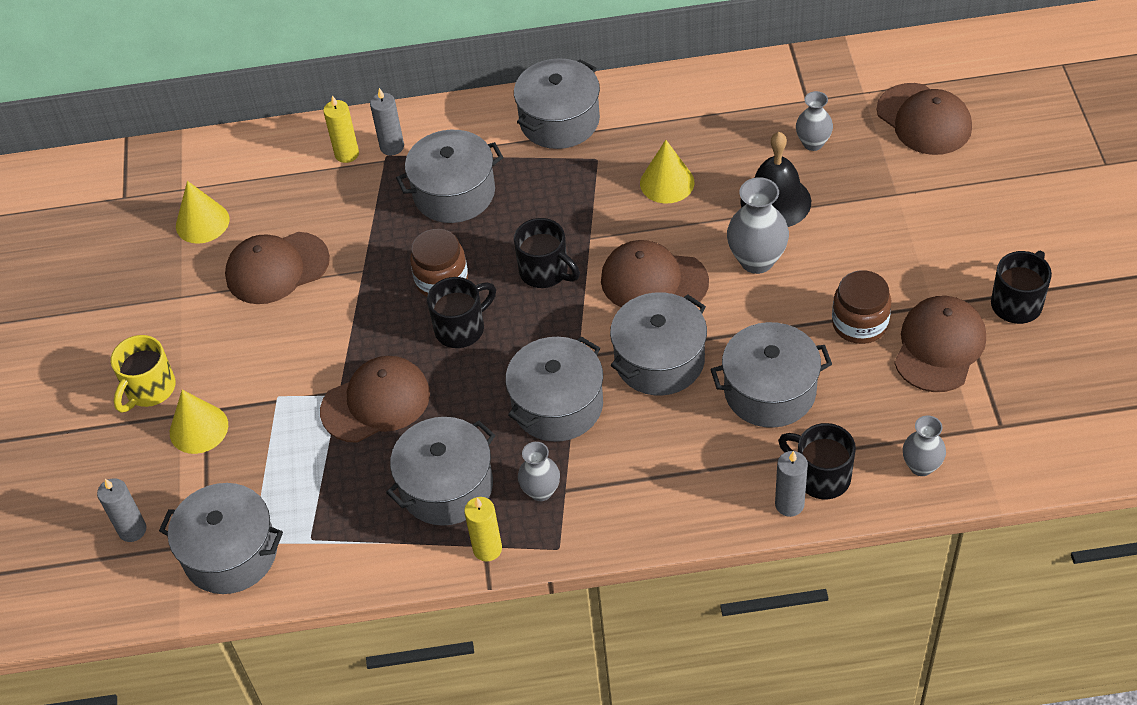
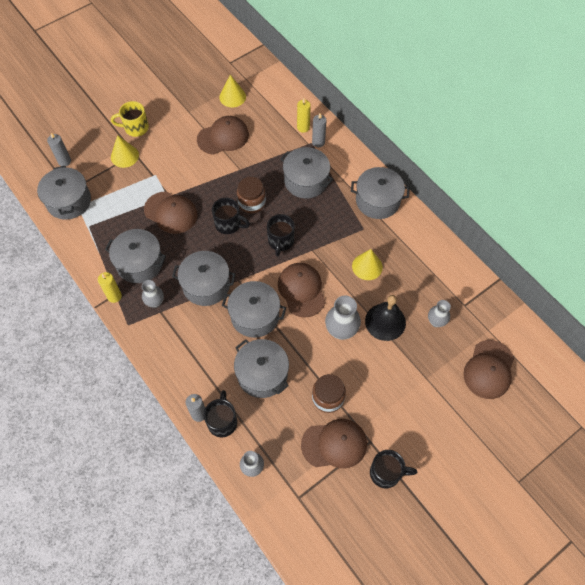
camera: 55 degrees right, 10 degrees up
(277, 268) = (223, 137): brown cap -> brown cap turned 120 degrees clockwise

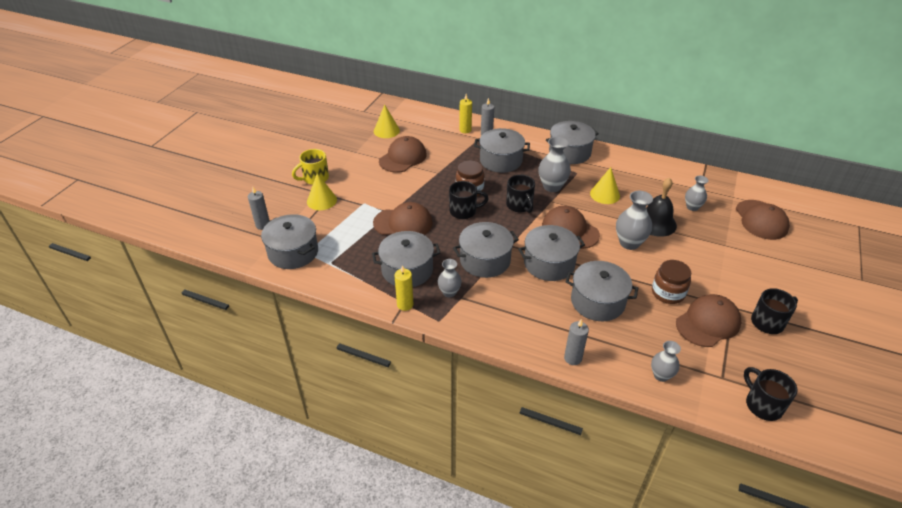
camera: 30 degrees left, 20 degrees down
(222, 421) = (599, 353): black mug -> black mug (762, 405)
(327, 234) = (552, 186): none -> grey vase

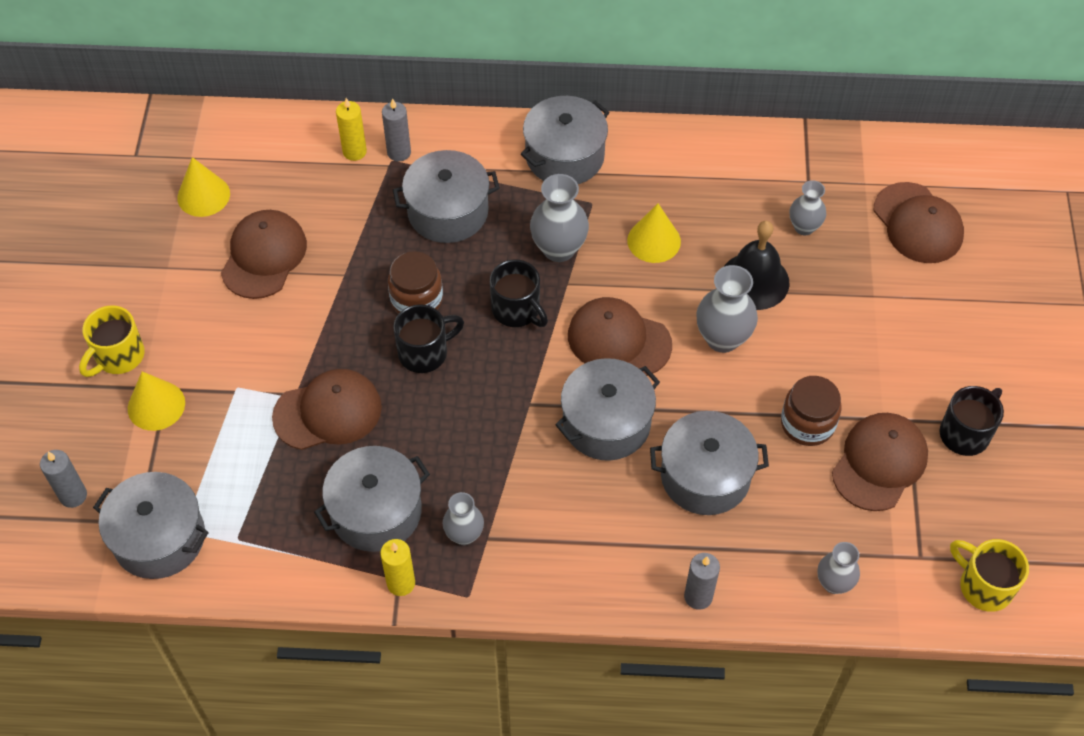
camera: 20 degrees left, 15 degrees up
(485, 260) = (499, 449): grey pot -> none
(762, 405) = (983, 586): black mug -> yellow mug

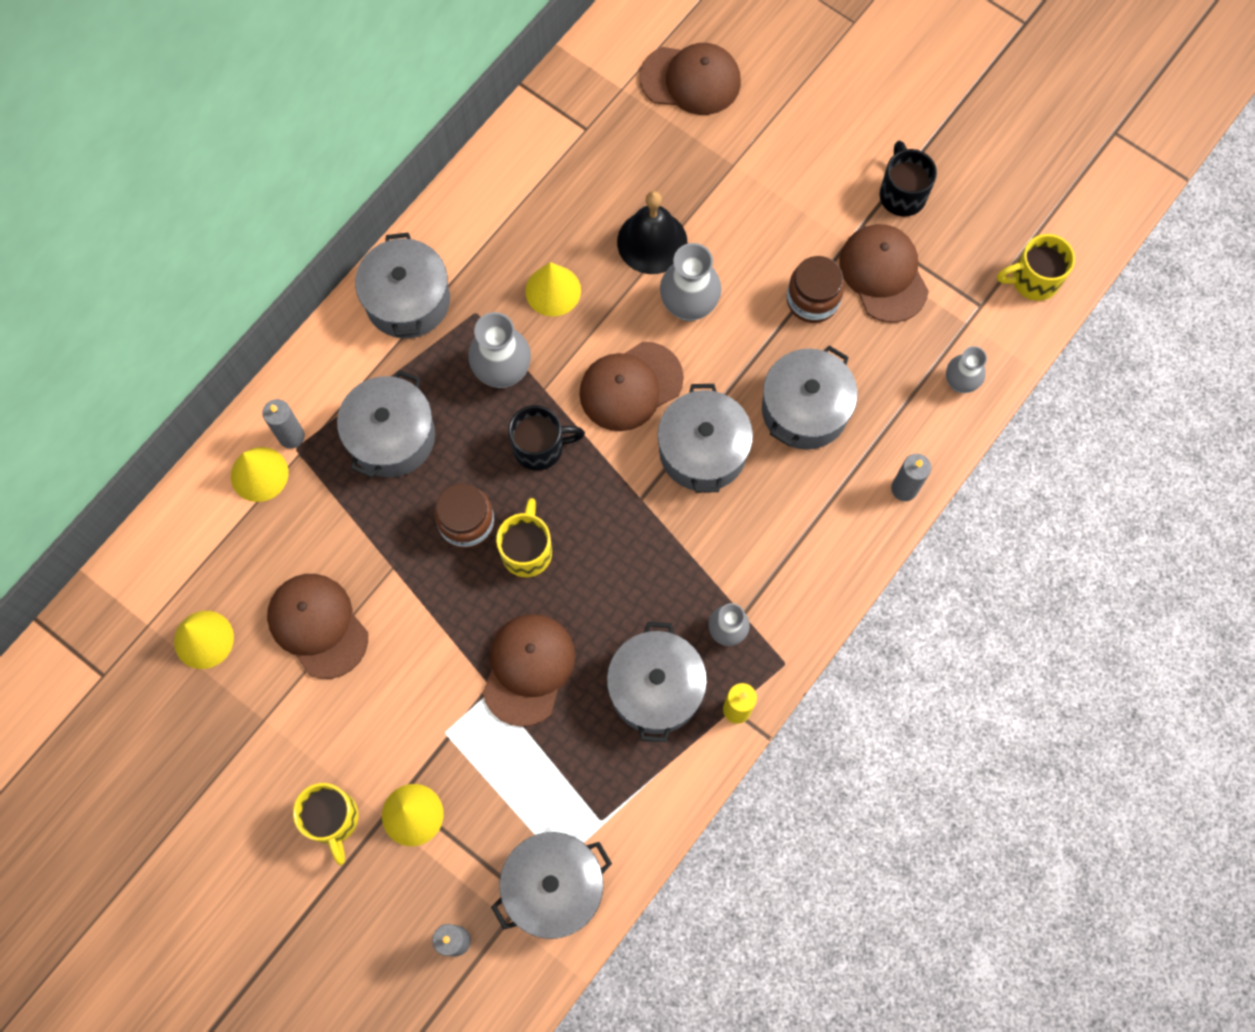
camera: 55 degrees left, 15 degrees up
(354, 151) = (259, 474): yellow candle -> yellow cone
(425, 352) = (527, 550): black mug -> yellow mug
(804, 227) = (629, 166): grey vase -> none

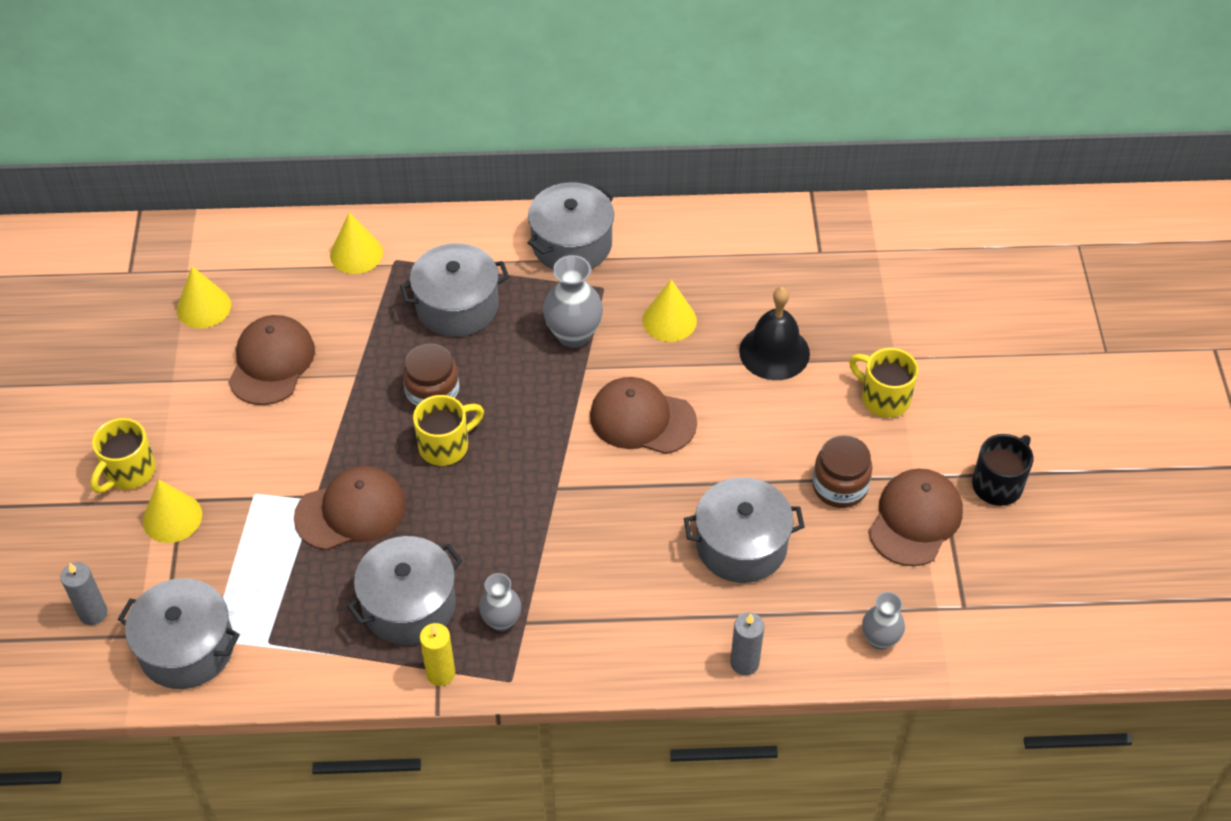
camera: 50 degrees right, 20 degrees down
(291, 436) = (402, 251): grey candle -> none
(540, 447) = (536, 397): black mug -> none
(689, 306) = (747, 410): grey vase -> none
(690, 80) = (933, 285): brown cap -> none
(702, 450) = (637, 501): grey pot -> none
(1033, 280) = (1029, 630): yellow mug -> yellow mug (883, 398)

